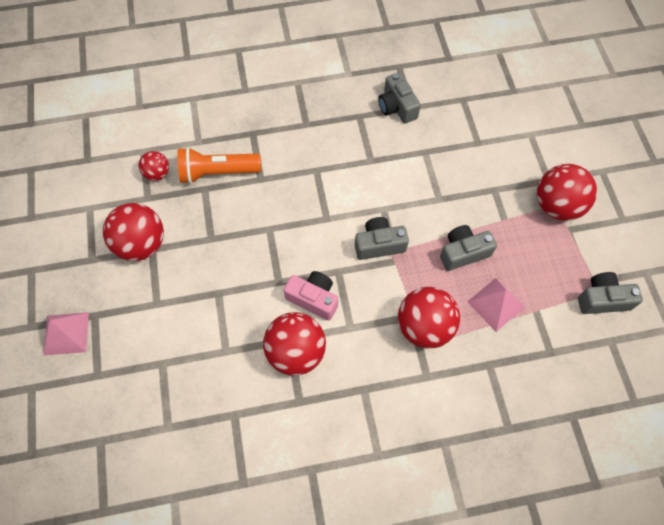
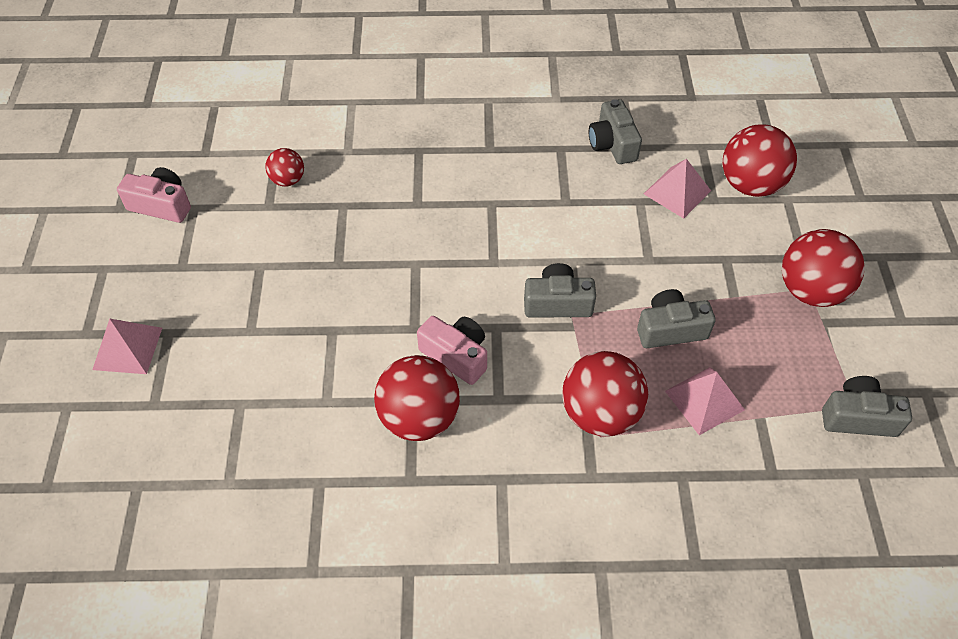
camera: 10 degrees right, 10 degrees down
(63, 210) = (161, 205): none -> pink camera
(141, 244) = (248, 258): red ball -> red ball (750, 184)
(217, 172) = (363, 189): orange flashlight -> none
(451, 140) = (677, 192): none -> pink pyramid

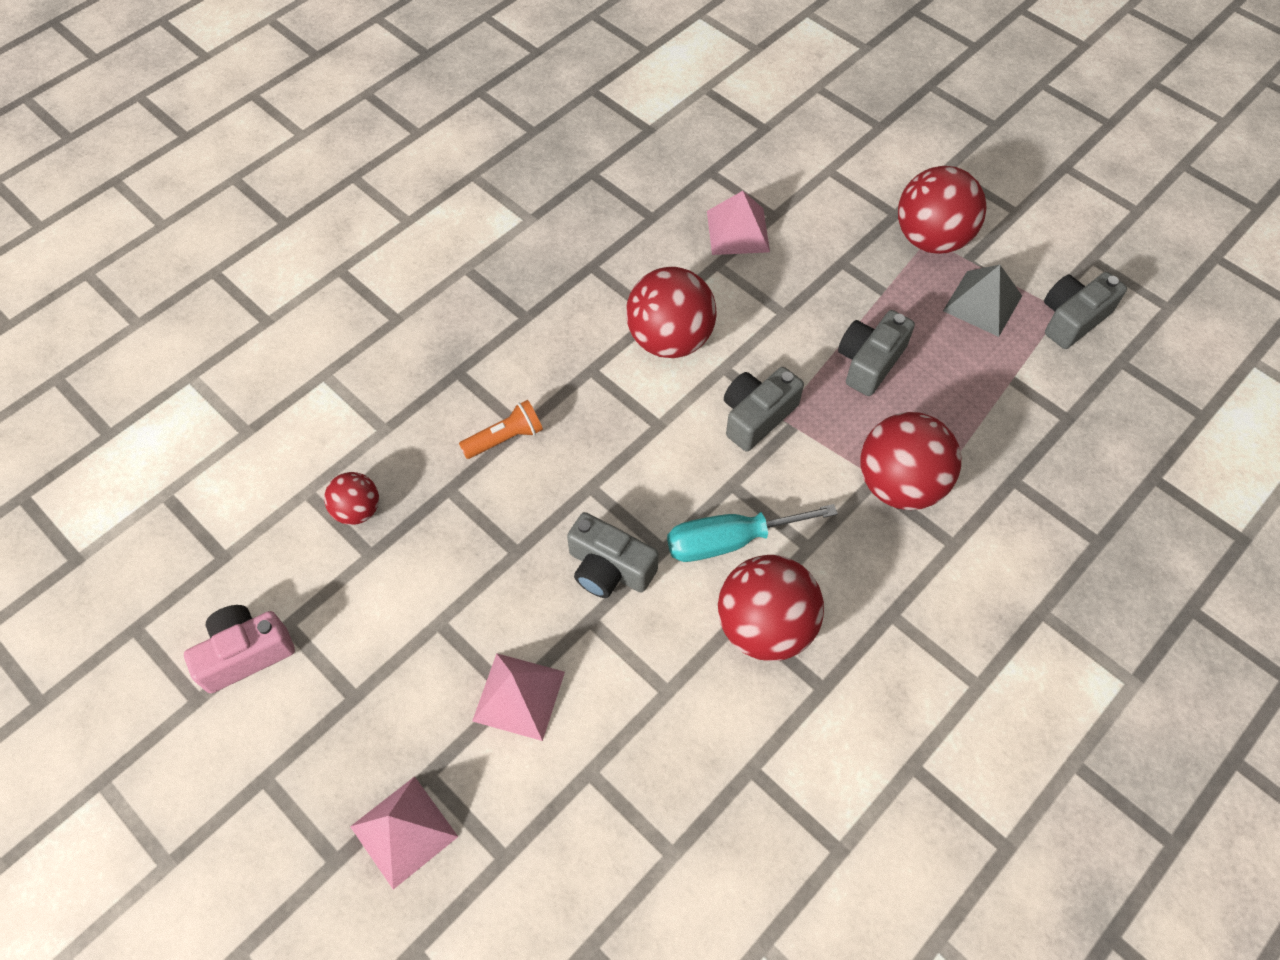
camera: 45 degrees left, 5 degrees up
(401, 203) = (505, 438): none -> orange flashlight
(456, 355) = (729, 541): pink camera -> turquoise screwdriver
(612, 144) = (633, 226): grey camera -> grey camera (609, 568)
(704, 400) = (960, 401): pink pyramid -> pink pyramid (518, 696)
(750, 184) = (787, 178): red ball -> red ball (670, 339)
(799, 356) = (982, 303): none -> grey pyramid

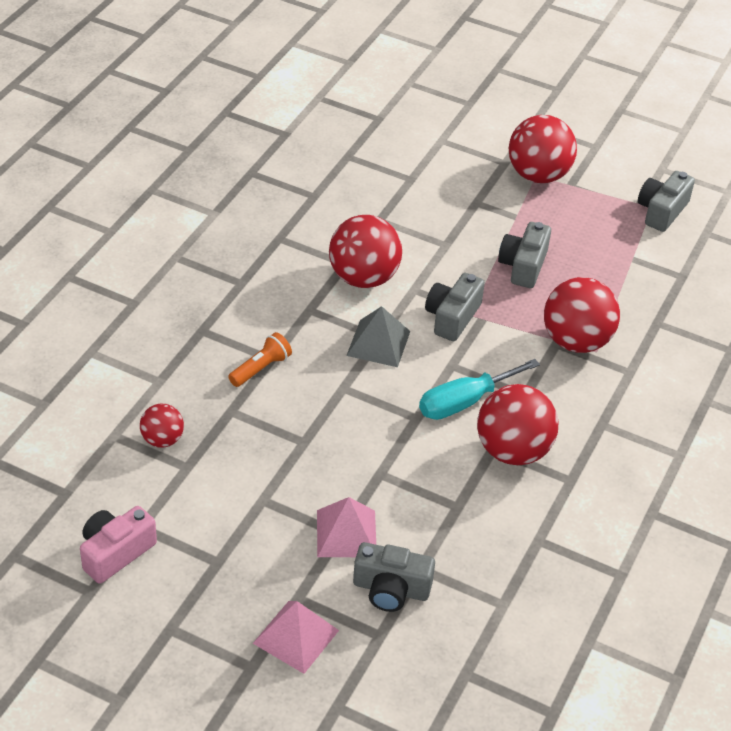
camera: 20 degrees left, 15 degrees down
(609, 568) = (380, 438): grey camera -> grey camera (391, 589)
(738, 231) = (386, 194): pink pyramid -> none
(982, 303) = (592, 212): grey pyramid -> grey pyramid (378, 343)

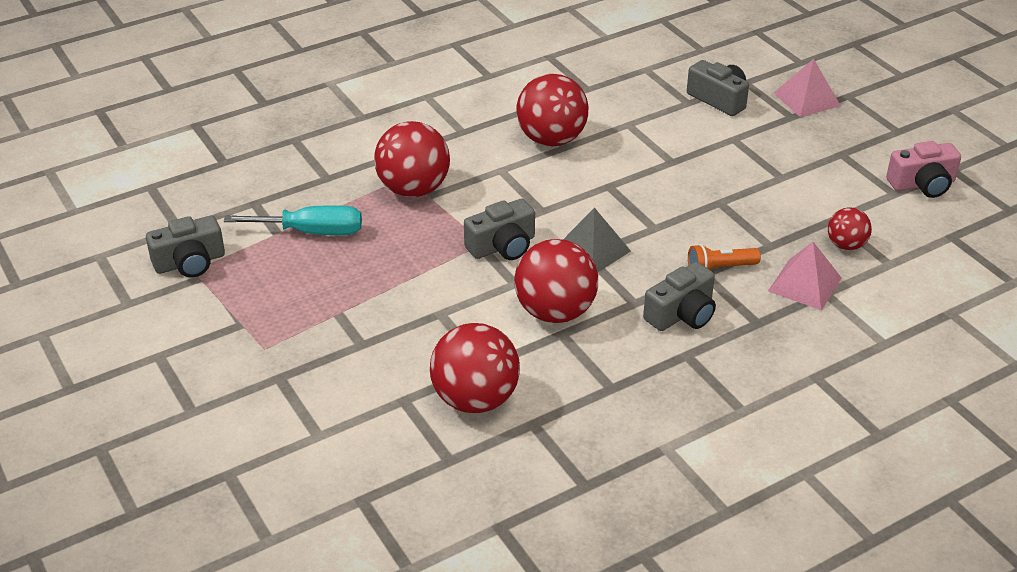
camera: 145 degrees left, 5 degrees down
(346, 533) = (728, 137): pink pyramid -> pink pyramid (805, 284)
(464, 402) = (558, 182): turquoise screwdriver -> turquoise screwdriver (312, 232)
(523, 266) = (387, 264): grey camera -> grey camera (682, 314)
(538, 175) = (262, 347): red ball -> red ball (475, 399)

